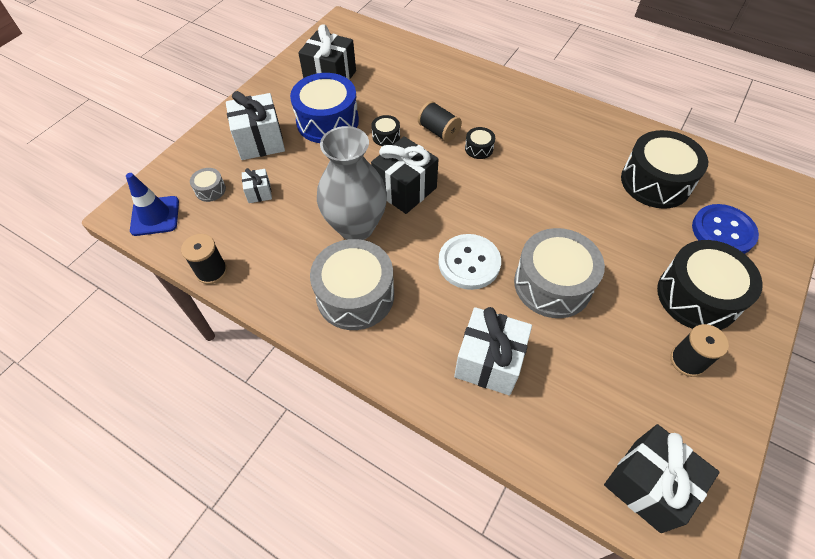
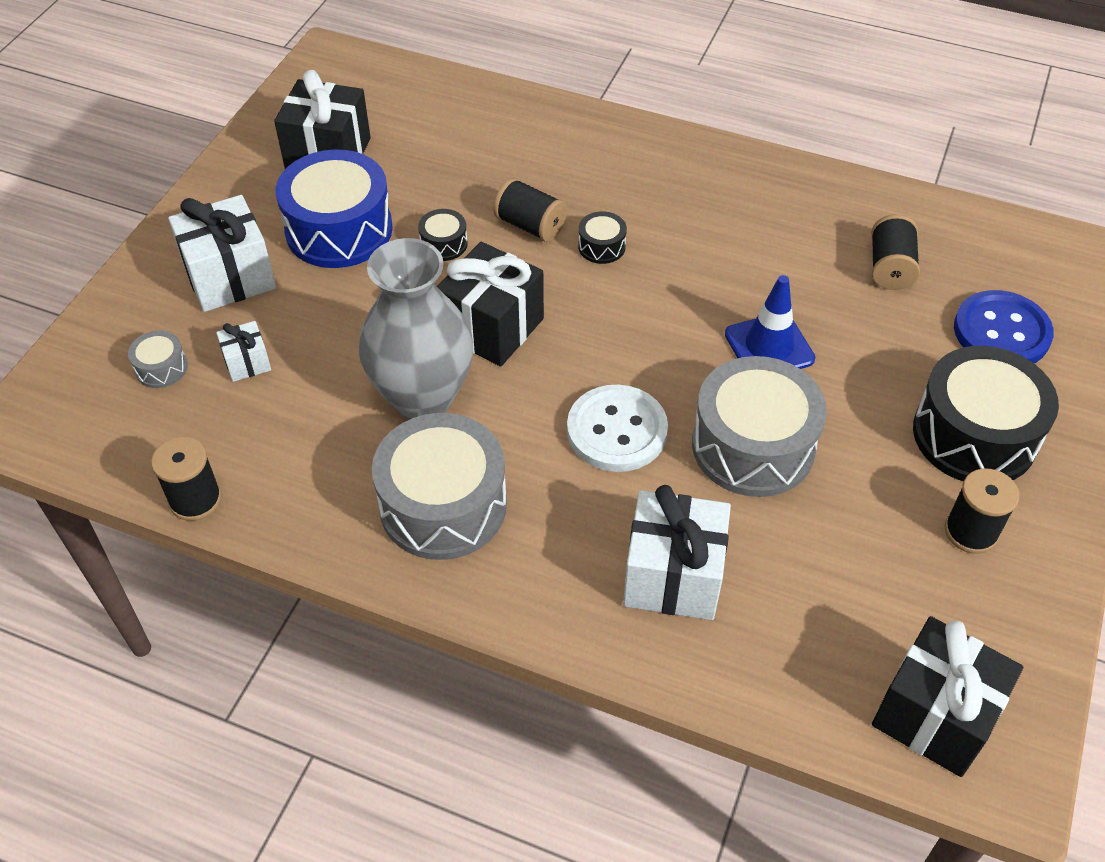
camera: 10 degrees left, 5 degrees down
(155, 216) = (75, 423): blue traffic cone -> blue traffic cone (769, 347)
(655, 182) = (890, 268): black drum -> black spool

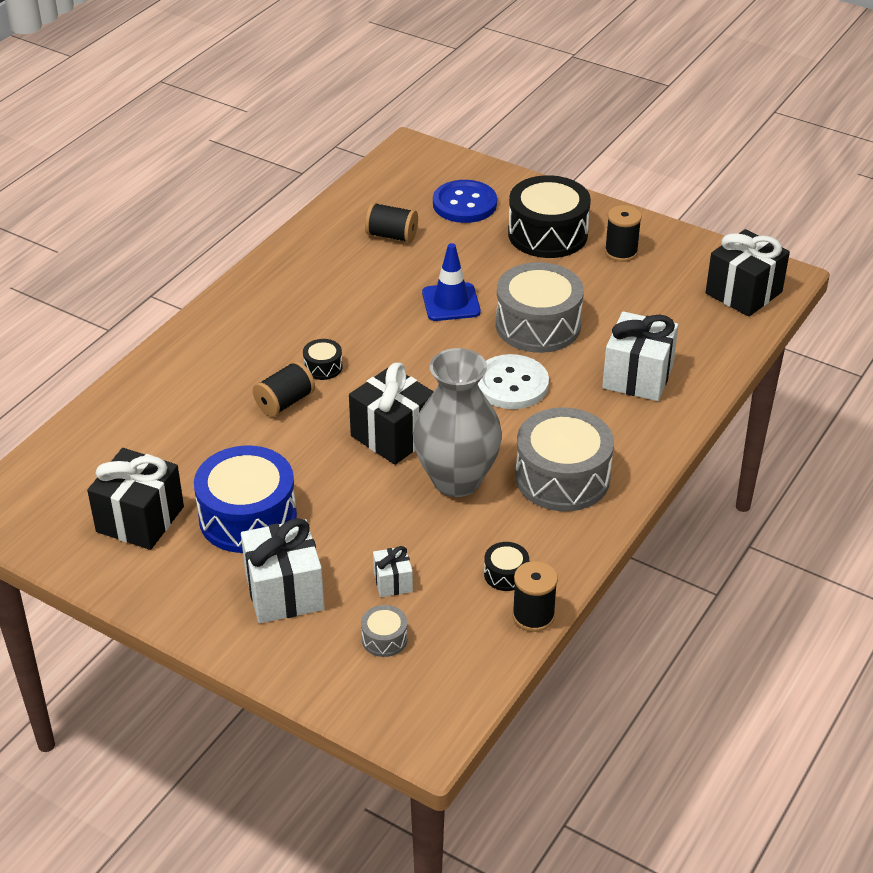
camera: 80 degrees left, 10 degrees down
(444, 244) = (289, 454): black drum -> black drum (506, 574)

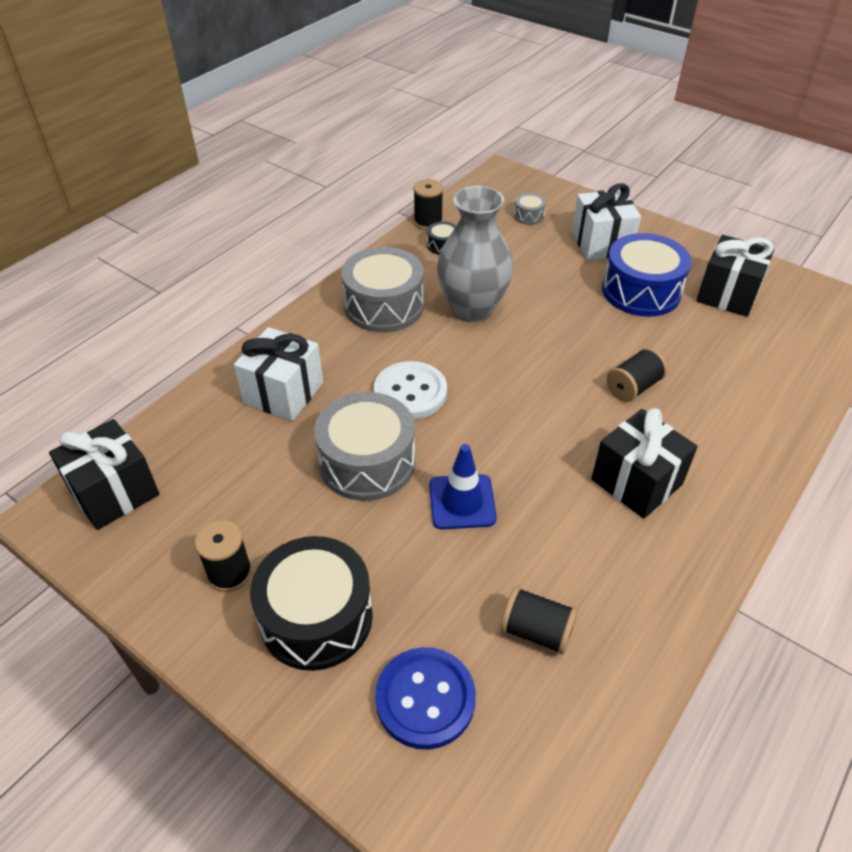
camera: 175 degrees left, 5 degrees up
(323, 367) = (602, 424): black drum -> none
(393, 435) = (526, 349): black gift -> black gift (636, 482)
(393, 582) = (524, 245): white gift -> none

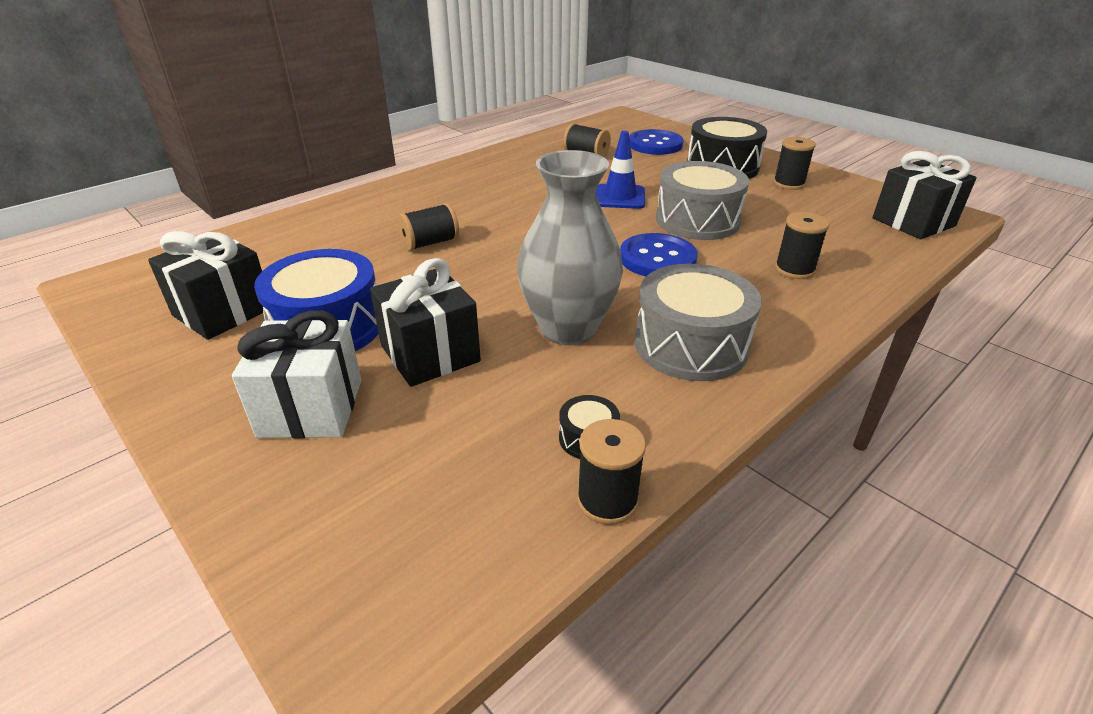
camera: 170 degrees left, 10 degrees down
(284, 393) = (794, 270): white gift -> black spool
(410, 392) = (657, 258): white button -> blue button
(529, 216) = (393, 489): grey drum -> none
(636, 482) = (479, 195): black gift -> black gift (430, 354)

